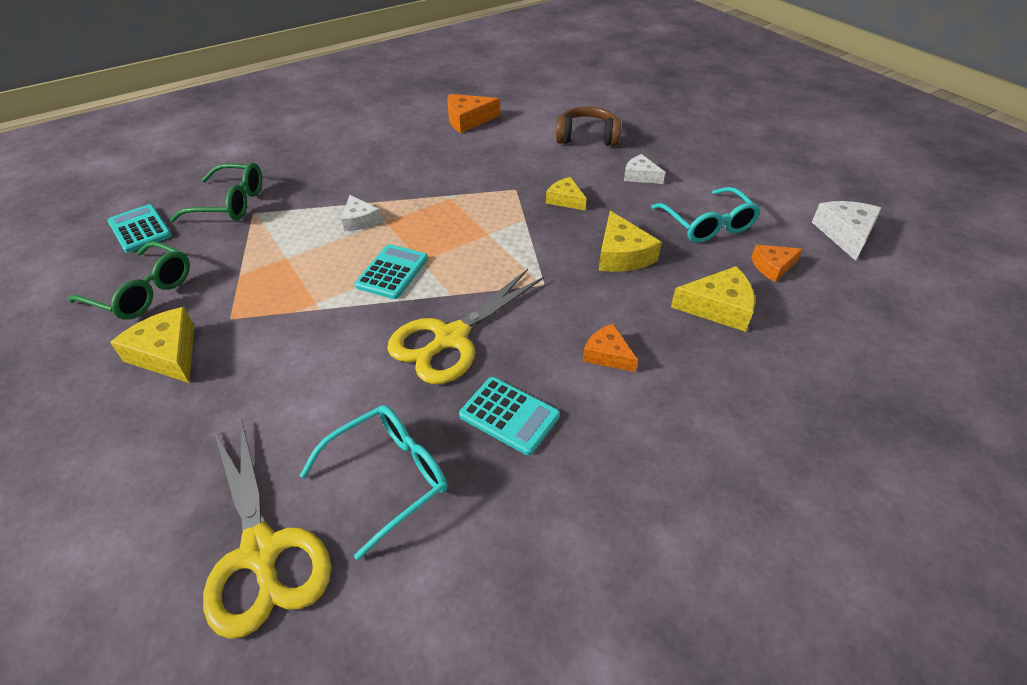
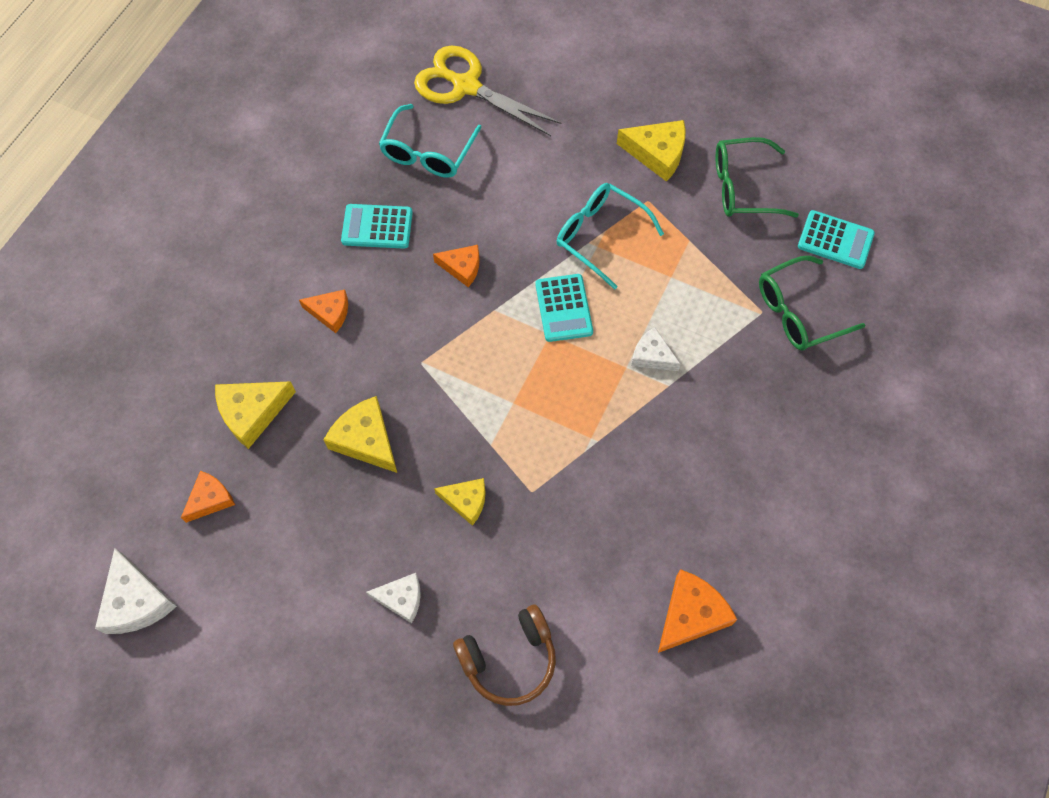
camera: 150 degrees right, 20 degrees up
(451, 338) = (462, 267): yellow scissors -> orange cheese
(707, 224) = (293, 538): turquoise glasses -> turquoise glasses (600, 236)

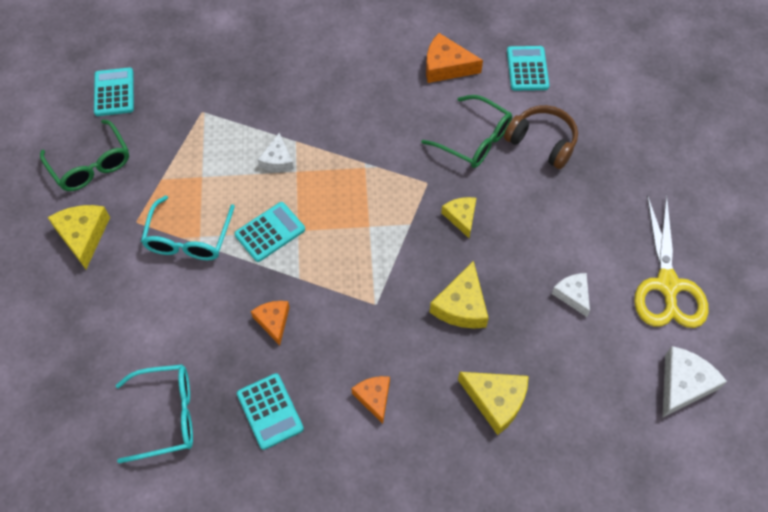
camera: 120 degrees left, 5 degrees down
(210, 499) = (580, 385): orange cheese -> none
(401, 598) = (552, 219): white cheese -> white cheese (573, 295)
(466, 86) = (71, 425): yellow scissors -> yellow scissors (667, 285)
(632, 719) = (527, 69): none -> turquoise calculator
(798, 312) = (190, 91): green glasses -> green glasses (474, 140)

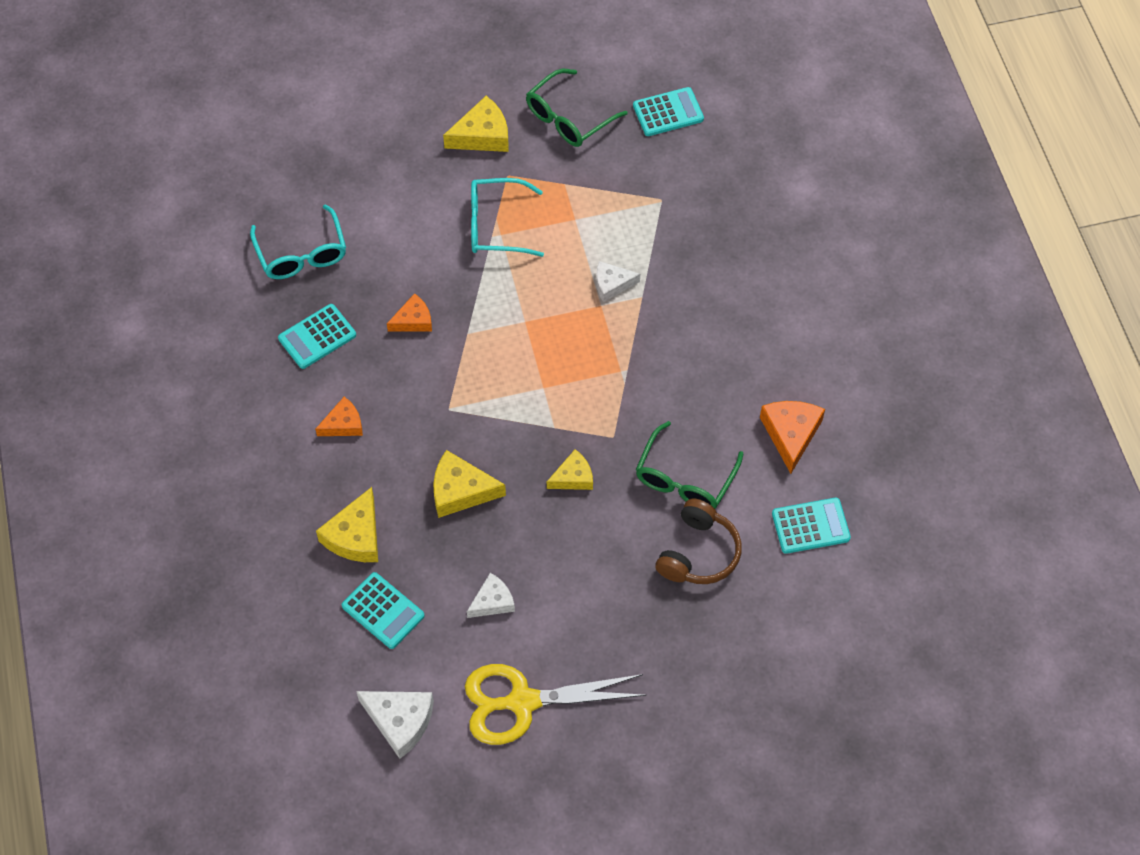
camera: 80 degrees right, 0 degrees up
(270, 232) = (517, 296): turquoise calculator -> turquoise calculator (383, 611)

